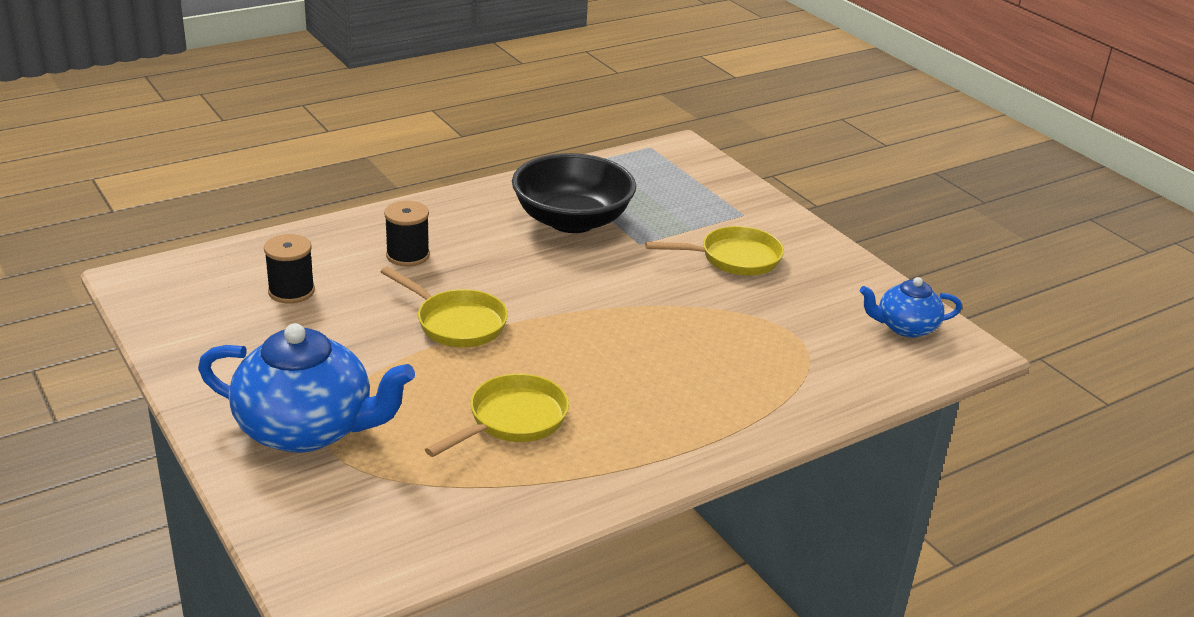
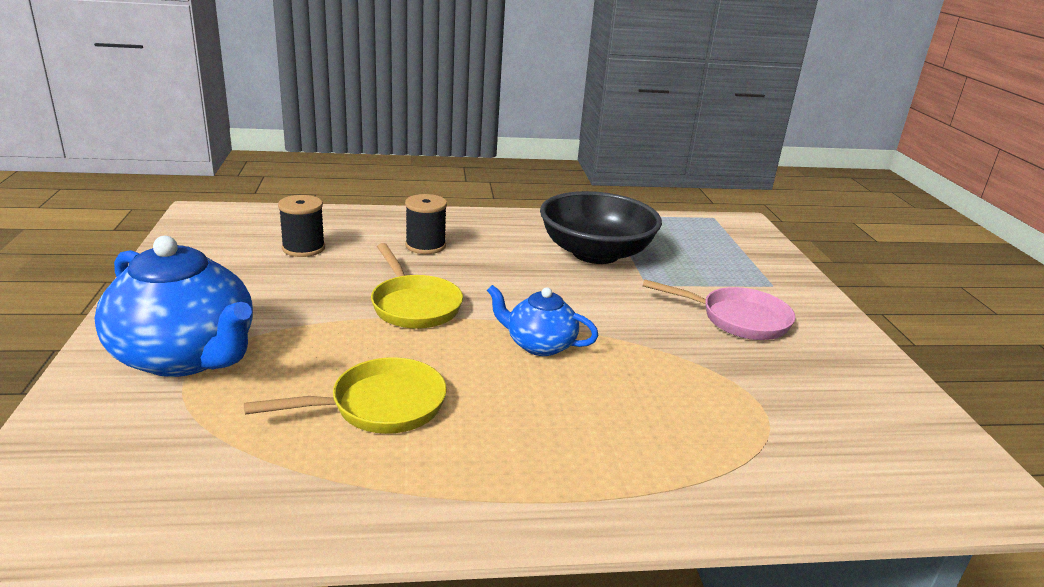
camera: 25 degrees right, 5 degrees down
(734, 258) = (737, 319): yellow pan -> pink pan
(905, 327) = (914, 439): blue teapot -> blue teapot (539, 345)

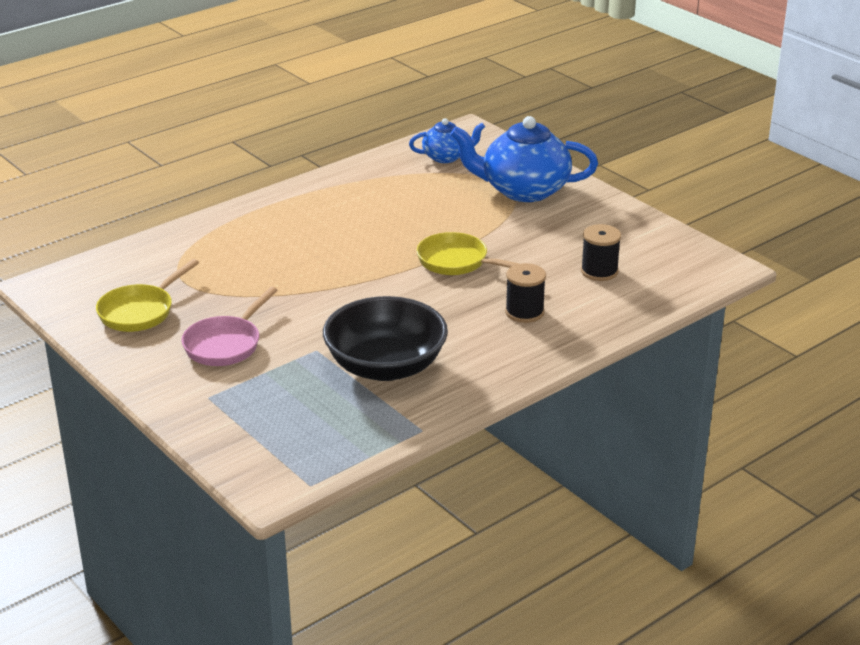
camera: 150 degrees right, 5 degrees up
(379, 406) = (394, 207): yellow pan -> yellow pan (140, 311)
(539, 345) = (349, 268): blue teapot -> blue teapot (446, 157)
(737, 319) = (226, 344): pink pan -> pink pan turned 45 degrees counterclockwise

